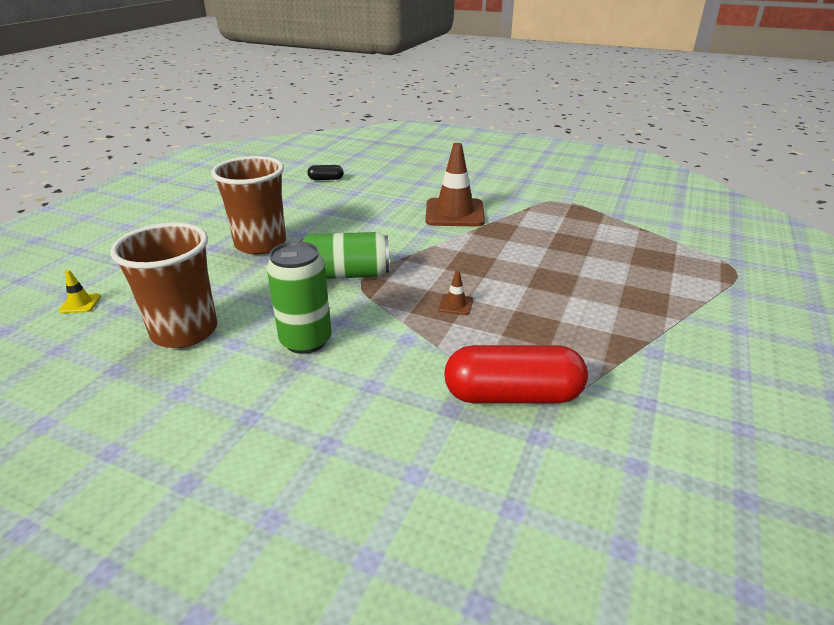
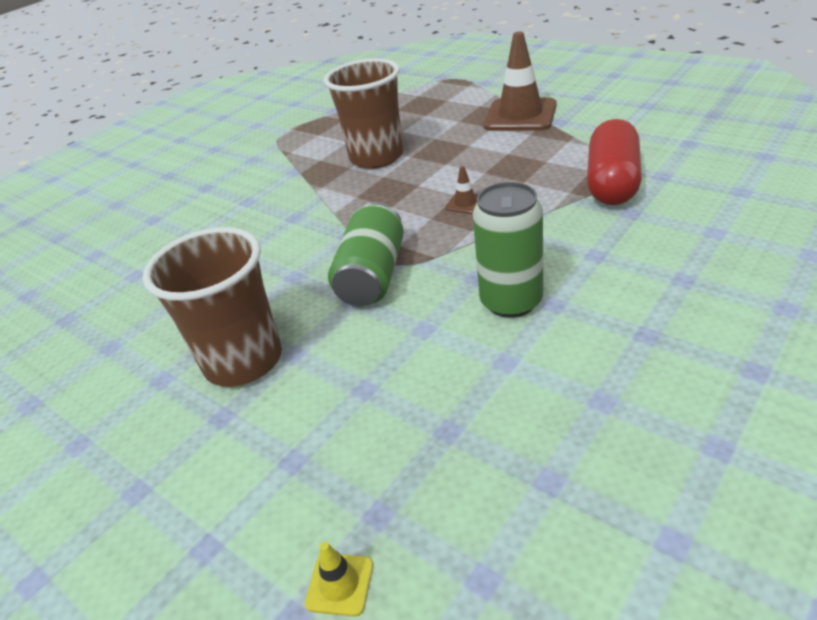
camera: 70 degrees left, 5 degrees up
(185, 331) = (467, 416): brown cup -> brown cup (376, 157)
(326, 179) = (60, 304): black capsule -> none
(454, 213) = (263, 196): brown traffic cone -> brown traffic cone (520, 115)

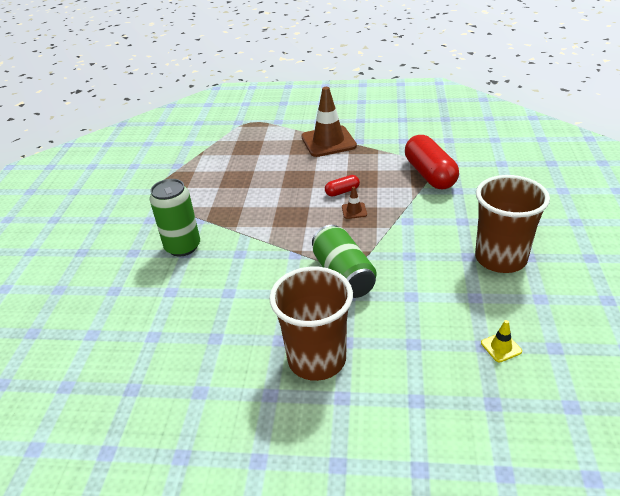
camera: 35 degrees left, 0 degrees up
(340, 584) = (510, 445): yellow traffic cone -> yellow traffic cone (501, 347)
(376, 157) = (255, 194): brown cup -> brown cup (500, 258)
(475, 177) = (342, 191): none -> red capsule
(511, 301) = (444, 263): green can -> green can (183, 247)

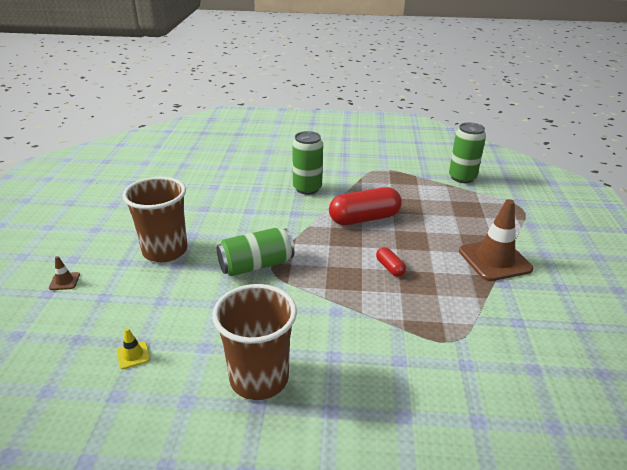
camera: 85 degrees right, 5 degrees down
(187, 145) = (462, 177): none -> green can
(354, 211) = (355, 274): brown traffic cone -> brown traffic cone (64, 281)
(429, 174) = (433, 338): red capsule -> red capsule (364, 218)

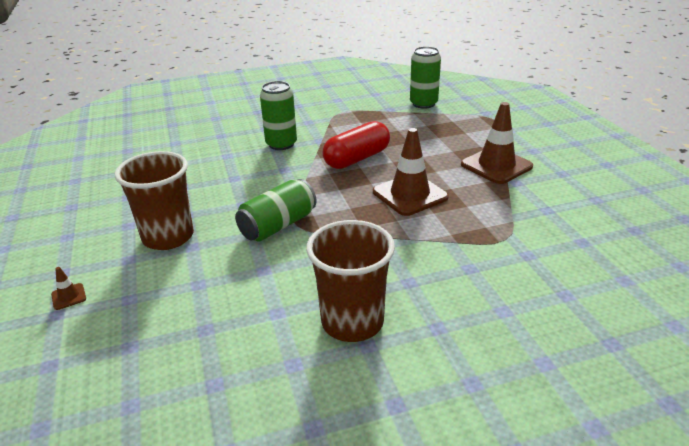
camera: 20 degrees left, 0 degrees up
(133, 355) = (205, 342): yellow traffic cone -> none
(390, 268) = (410, 195): red capsule -> brown traffic cone

